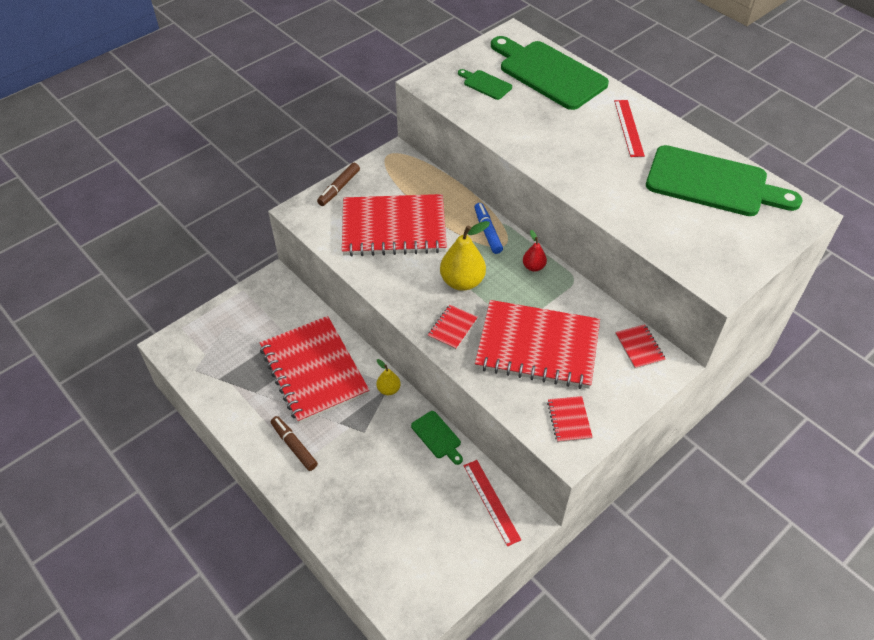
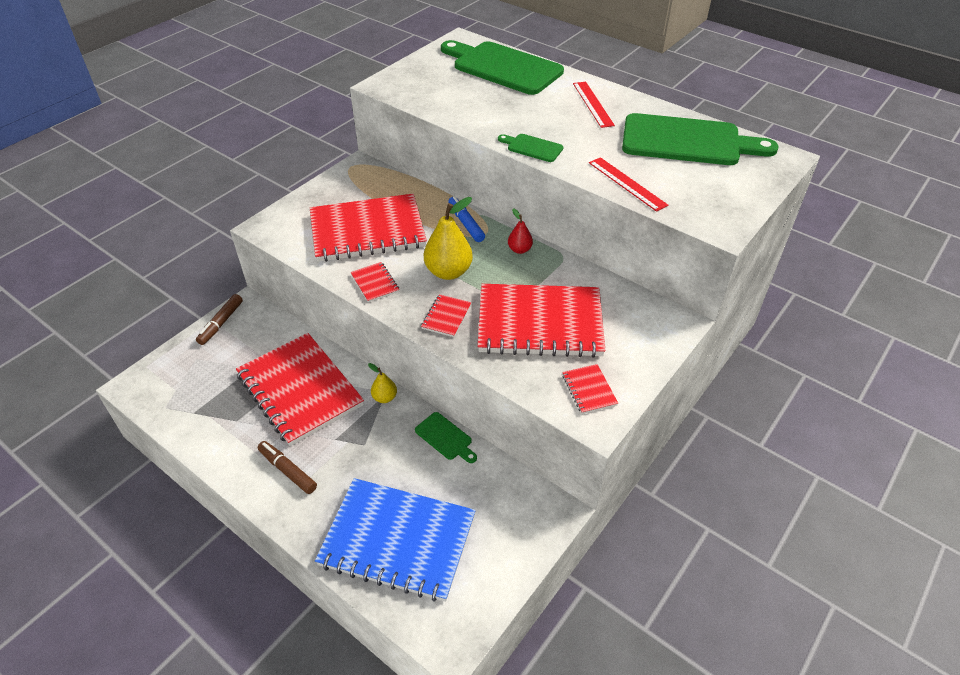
camera: 10 degrees left, 5 degrees down
(339, 188) = (303, 201): brown marker -> brown marker (221, 323)
(380, 525) = (398, 540): none -> blue notebook
(485, 84) = (442, 81): green cutting board -> green cutting board (532, 147)
(491, 501) = (516, 496): red ruler -> red ruler (627, 183)
(639, 347) = (644, 310): red notebook -> red notebook (375, 283)

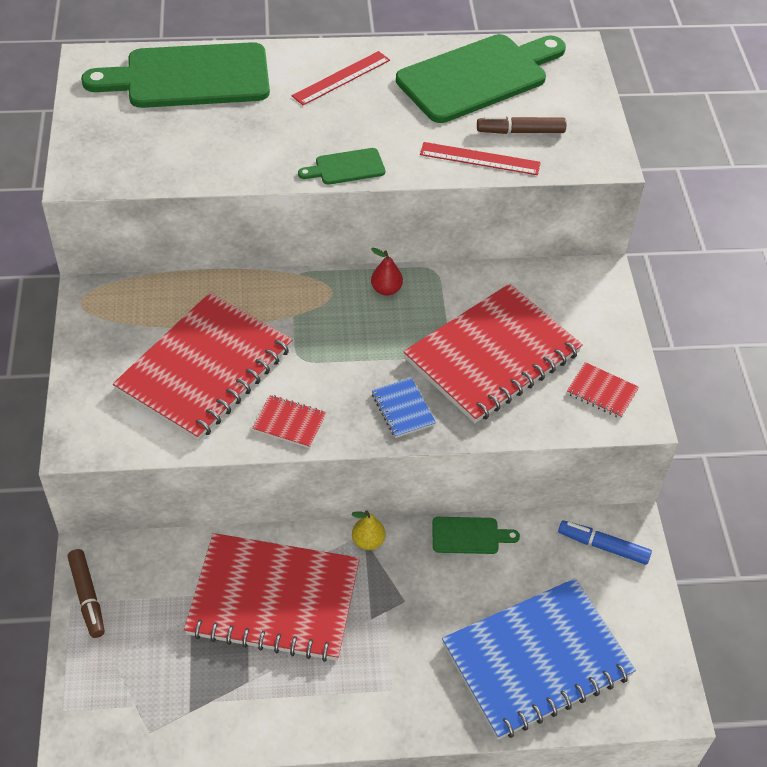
camera: 45 degrees left, 5 degrees up
(288, 470) = (363, 684): brown marker -> brown marker (520, 131)
(446, 317) = (403, 409): red notebook -> blue notebook
(448, 272) = (347, 360): yellow pear -> none
(466, 223) = (299, 293): blue marker -> blue marker (603, 546)
(593, 104) = (341, 78): red ruler -> red ruler turned 75 degrees counterclockwise

